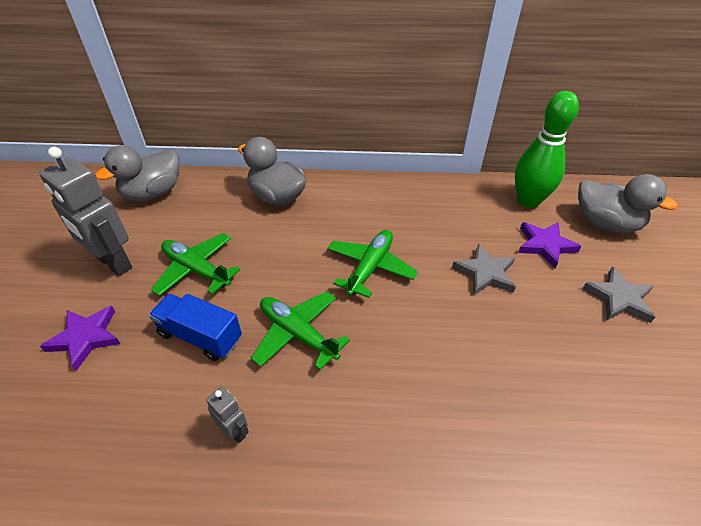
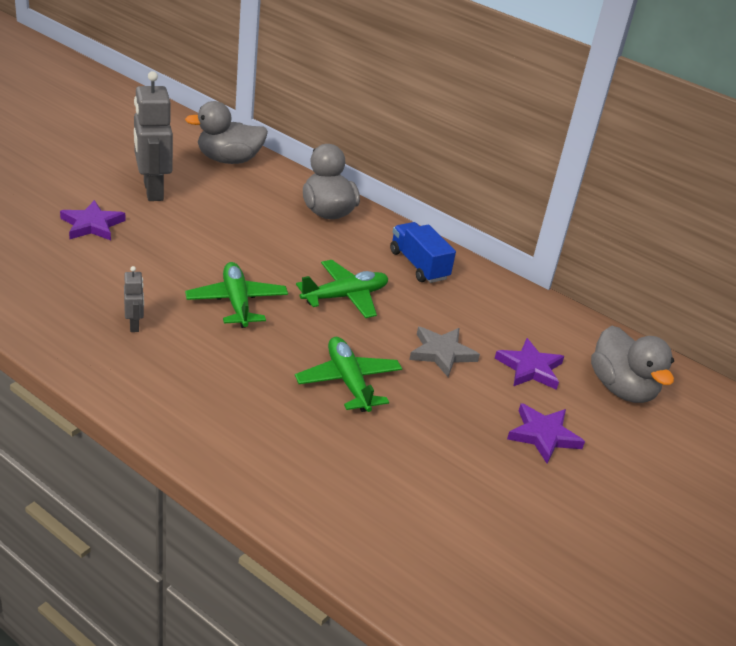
camera: 30 degrees right, 10 degrees down
(196, 270) = (207, 226): green plane -> green plane (348, 382)
(200, 336) = (167, 265): blue truck -> blue truck (419, 265)
(528, 201) = (565, 333): green bowling pin -> none
(619, 298) = (543, 435): grey star -> purple star

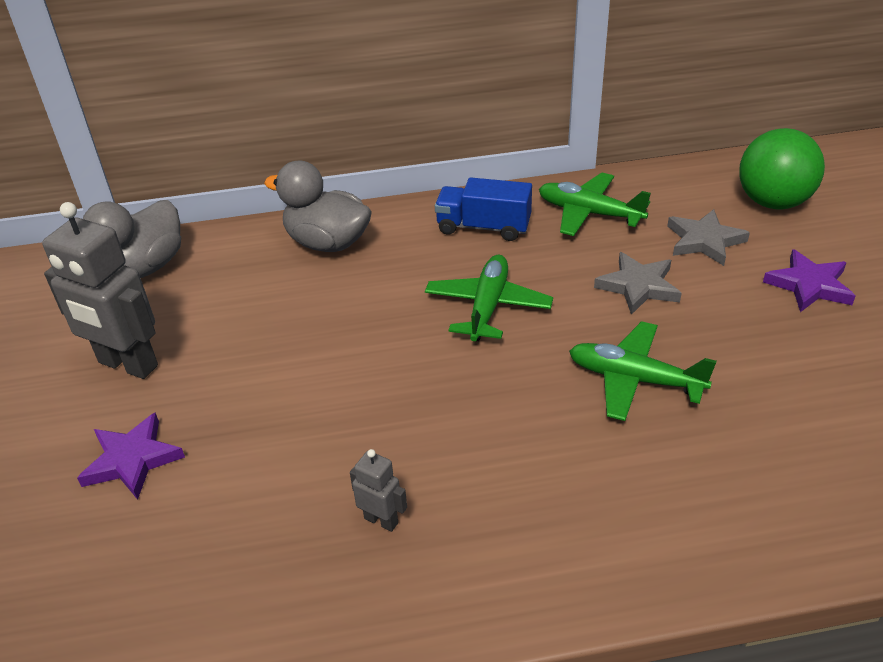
camera: 40 degrees left, 5 degrees up
(237, 302) = (421, 400): green plane -> green plane (589, 213)
(530, 368) = (704, 241): purple star -> grey star
(622, 388) = (772, 202): grey duck -> green ball

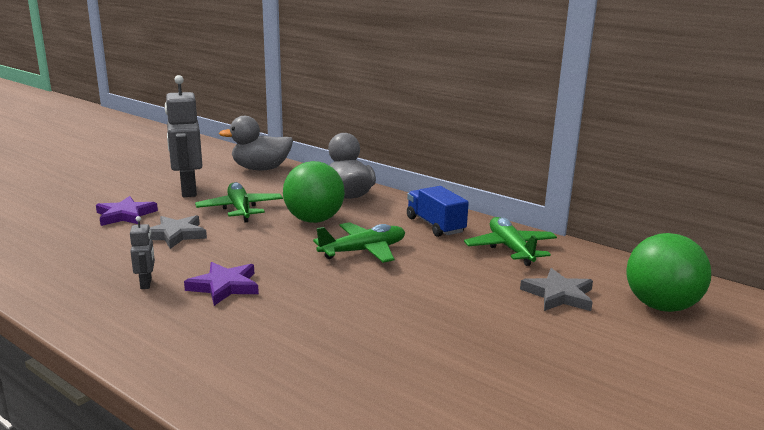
camera: 45 degrees right, 20 degrees down
(365, 302) = (314, 220): none -> green ball
(634, 379) = (366, 317): green plane -> green plane (240, 209)
(638, 286) = (464, 288): grey star -> grey star (175, 235)
(809, 285) = (586, 352): purple star -> purple star (224, 286)

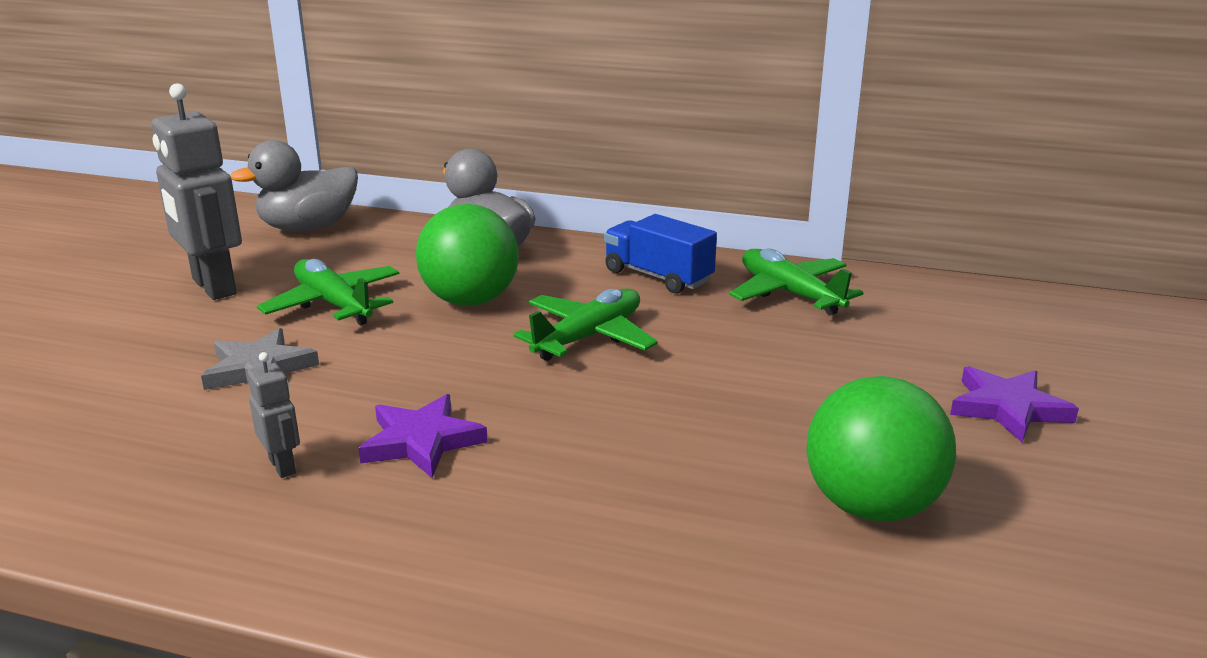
camera: 20 degrees left, 5 degrees up
(125, 215) = (135, 350): purple star -> purple star (1008, 408)
(559, 295) = (906, 350): grey star -> none
(661, 306) = (1038, 339): green ball -> green ball (871, 507)

